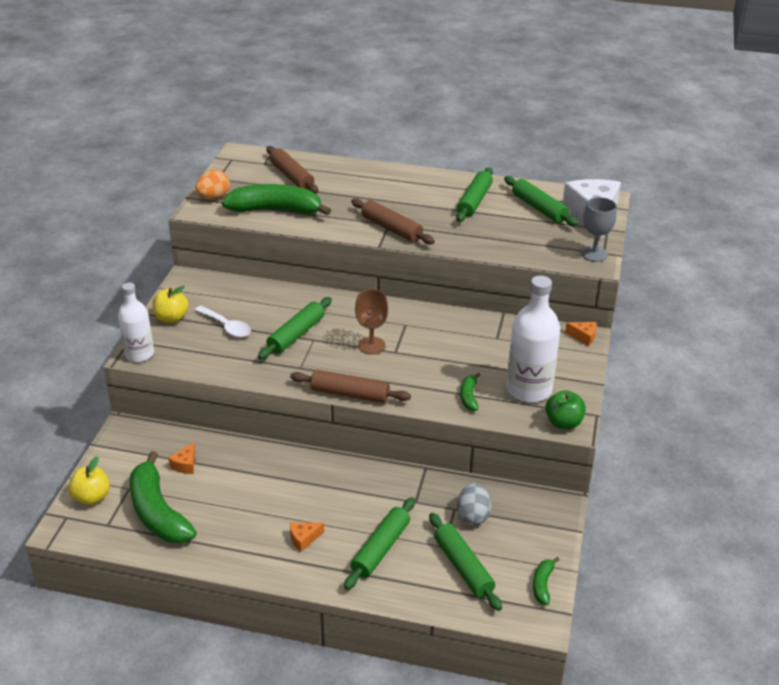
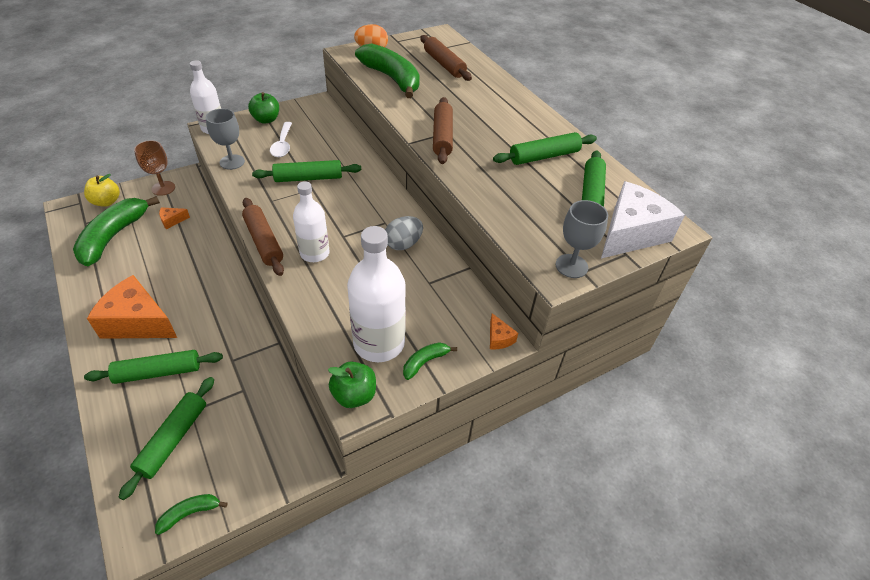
camera: 45 degrees right, 10 degrees up
(171, 318) = (266, 120): yellow apple -> green apple
(212, 365) = (232, 162): none -> grey goblet
(291, 176) = (444, 64): brown rolling pin -> brown rolling pin turned 45 degrees counterclockwise
(304, 539) = (138, 322): orange cheese -> orange cheese, size x2.41
(371, 345) = (337, 220): brown goblet -> brown goblet (163, 188)
(397, 375) = (314, 253): none -> white bottle
(469, 396) = (328, 310): green banana -> green banana (425, 362)
(473, 516) = (244, 407): grey egg -> grey egg (403, 244)

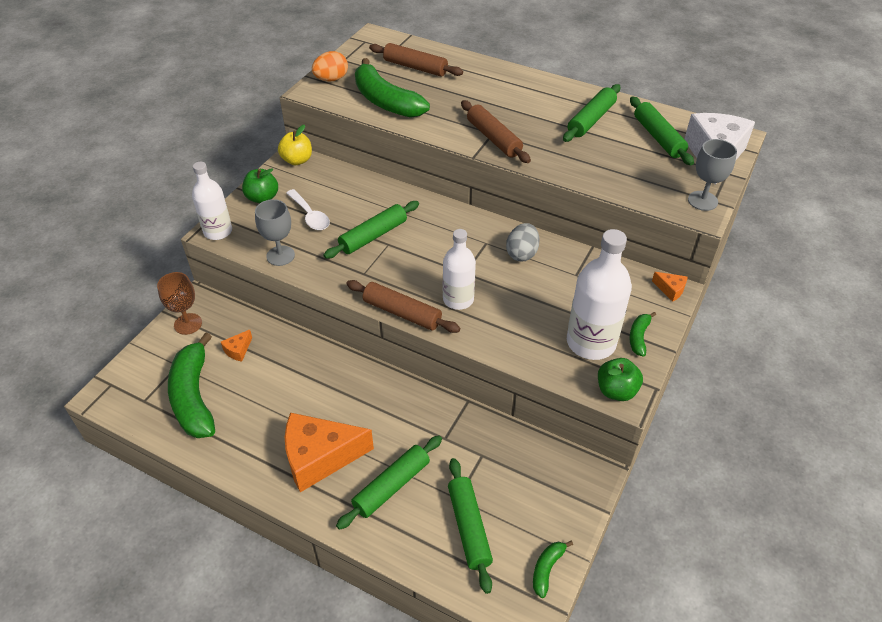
camera: 30 degrees left, 0 degrees up
(107, 202) = (141, 368): yellow apple -> yellow apple (297, 160)
(392, 78) = (385, 101): green banana -> green banana turned 150 degrees counterclockwise

